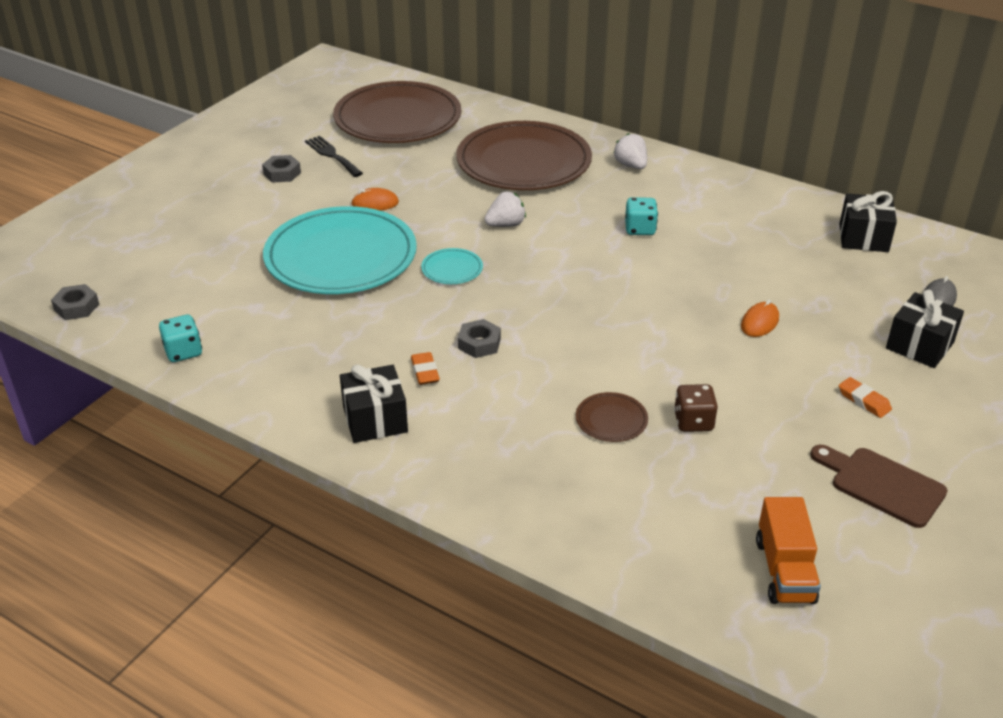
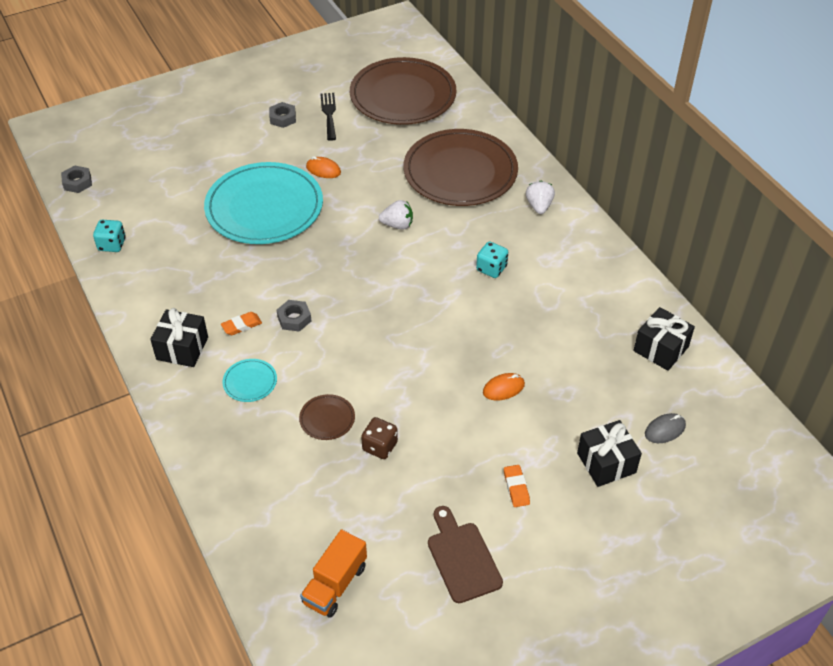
camera: 30 degrees right, 10 degrees up
(425, 372) = (241, 325): orange eraser -> orange eraser turned 45 degrees clockwise
(452, 269) = (328, 249): turquoise plate -> turquoise plate (250, 382)

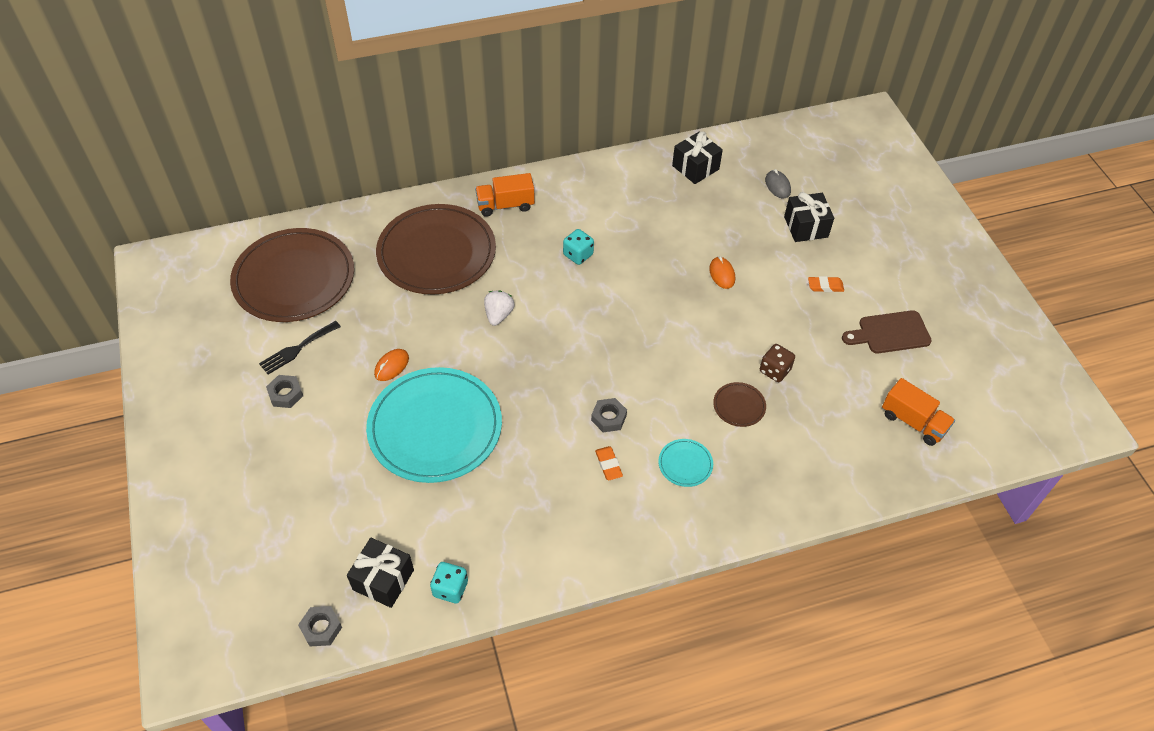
camera: 80 degrees left, 5 degrees up
(182, 348) = (629, 522): black gift -> black gift (383, 580)
(329, 114) = (297, 349): black fork -> black fork turned 45 degrees counterclockwise
(539, 206) = (505, 205): white strawberry -> orange truck

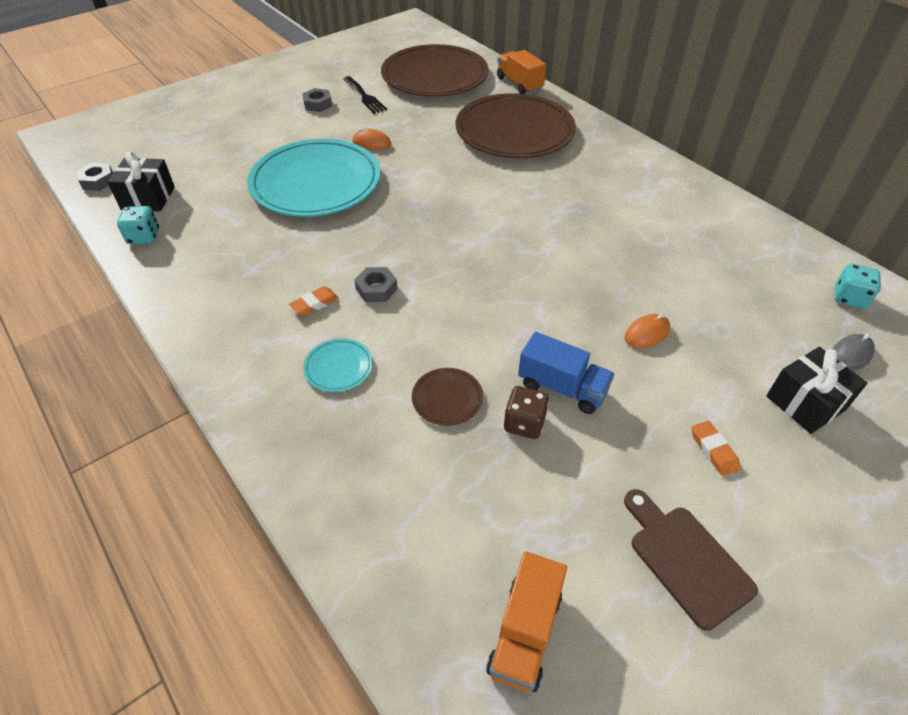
camera: 70 degrees right, 5 degrees down
(297, 349) = (365, 96): black fork -> black fork turned 150 degrees counterclockwise
(498, 315) = (466, 184): white strawberry -> none
(505, 205) = (606, 152): orange truck -> orange truck (519, 84)
(578, 255) = (581, 213): turquoise dice -> turquoise dice (849, 298)
(695, 167) = (798, 269): black gift -> none
(752, 339) = (562, 387): none -> blue truck

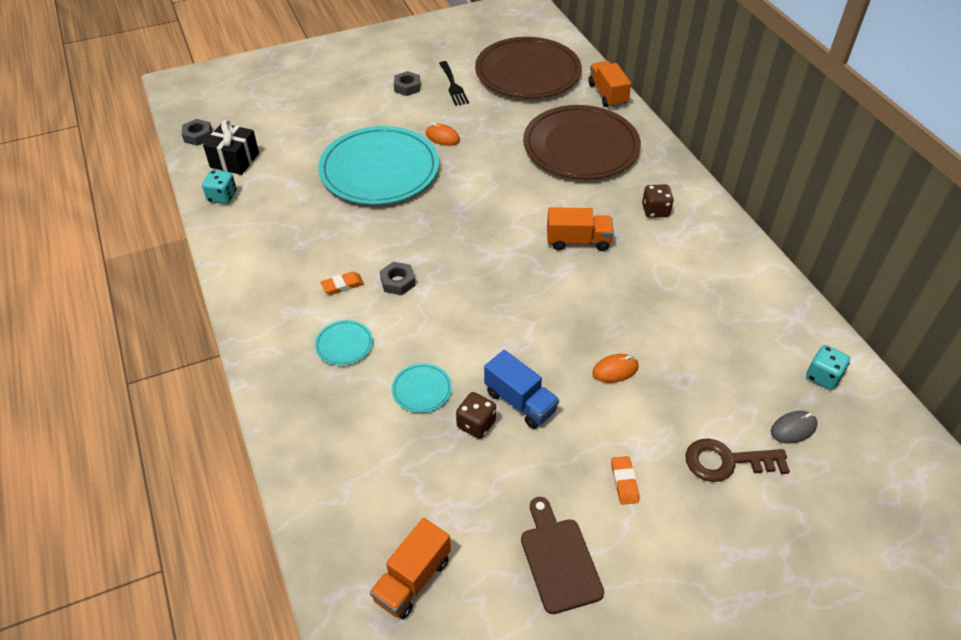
camera: 15 degrees right, 0 degrees up
(447, 398) = (422, 389): brown plate -> turquoise plate
(550, 215) = (578, 241): none -> orange truck
(612, 176) = (655, 211): none -> brown dice
(805, 403) = (726, 461): black gift -> brown key

